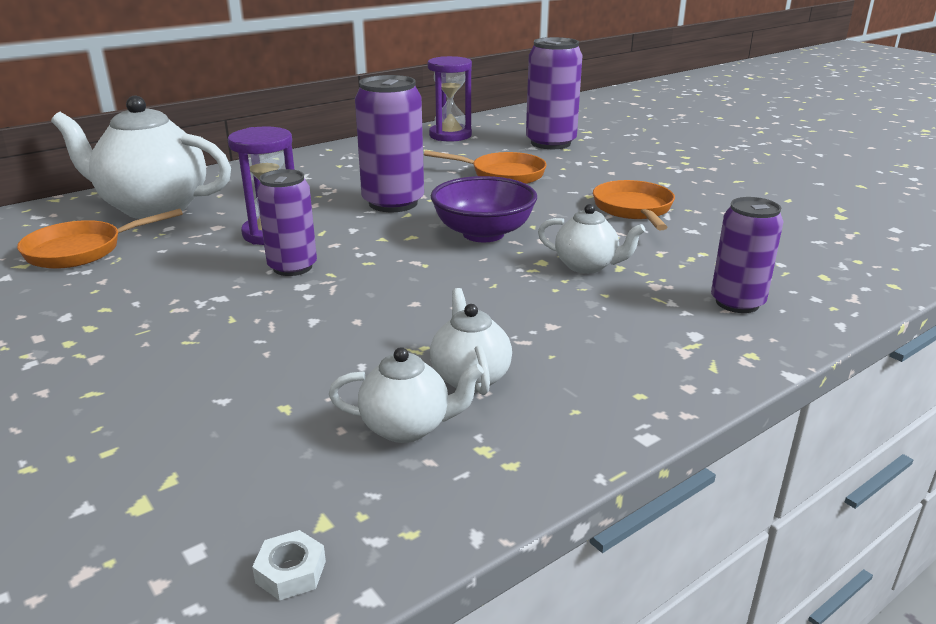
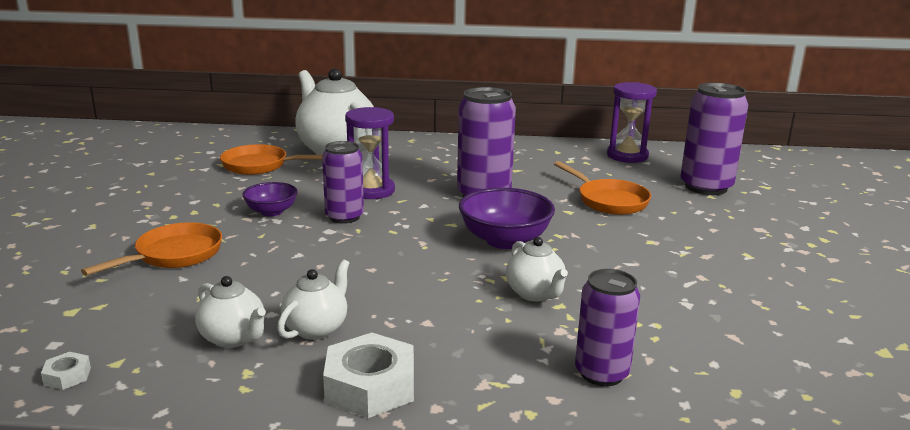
camera: 40 degrees right, 5 degrees down
(196, 291) = (271, 212): none -> purple bowl
(611, 399) = (370, 386): none -> white nut
(634, 209) = (668, 266): orange pan -> orange pan (174, 255)

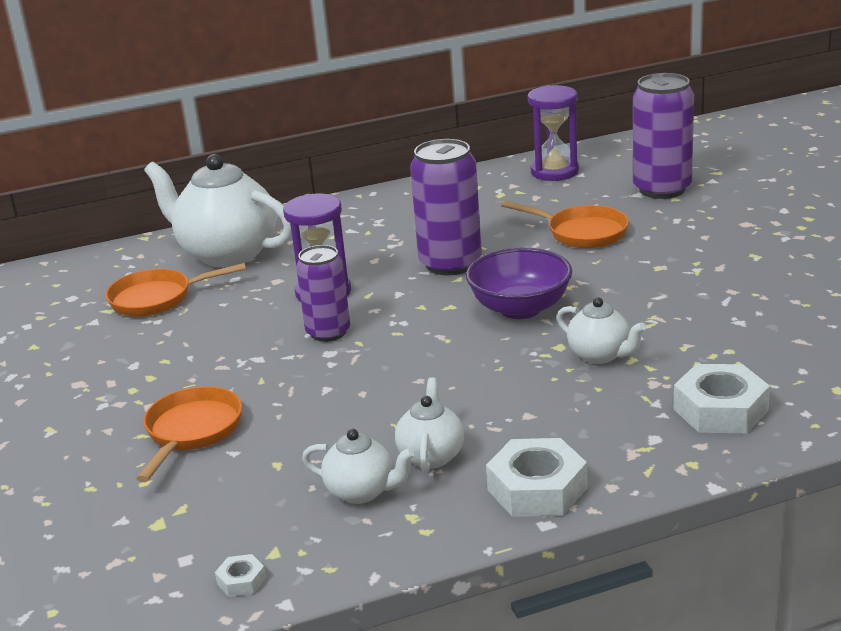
camera: 20 degrees left, 5 degrees up
(271, 212) = (240, 350): purple bowl -> none
(601, 373) = (720, 410): purple can -> white nut

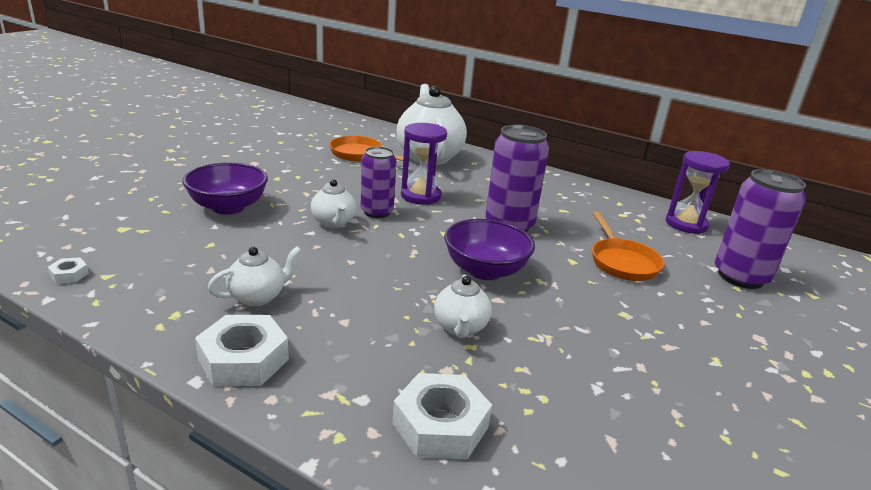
camera: 45 degrees right, 0 degrees up
(192, 431) = (228, 207): orange pan -> purple bowl
(362, 492) = (195, 284): white teapot -> white teapot (333, 223)

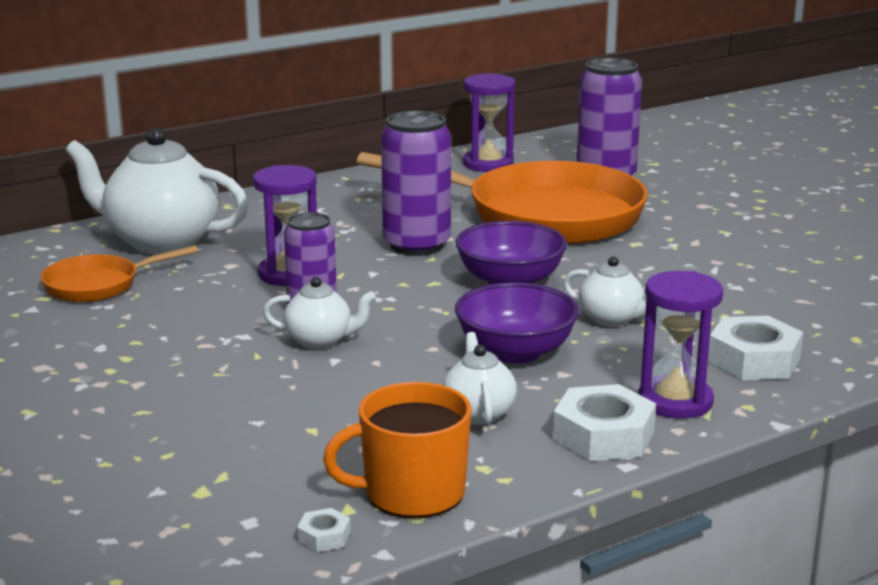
camera: 60 degrees left, 5 degrees down
(131, 293) = (412, 493): none -> orange mug
(228, 207) = (200, 405): purple bowl -> purple bowl (515, 352)
(325, 388) = (675, 401): none -> purple hourglass
(622, 262) = (542, 216): orange pan -> orange pan, size x2.12

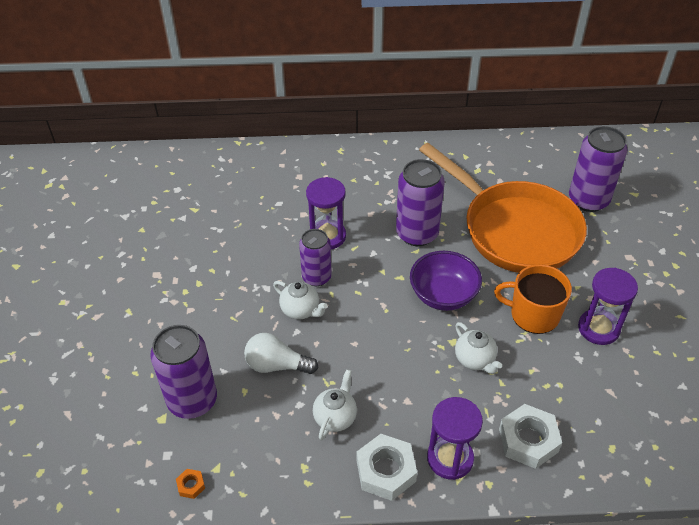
camera: 30 degrees right, 25 degrees up
(98, 285) = (226, 207): orange pan -> none
(161, 242) = (282, 176): white teapot -> none
(236, 460) = (192, 400): none -> purple can
(324, 537) = (191, 485): white nut -> orange nut
(337, 394) = (276, 365): none -> white light bulb
(412, 493) = (254, 471): orange mug -> orange mug (533, 314)
(488, 164) = (523, 157): purple hourglass -> purple hourglass (598, 328)
(515, 352) = (396, 368): purple bowl -> none

